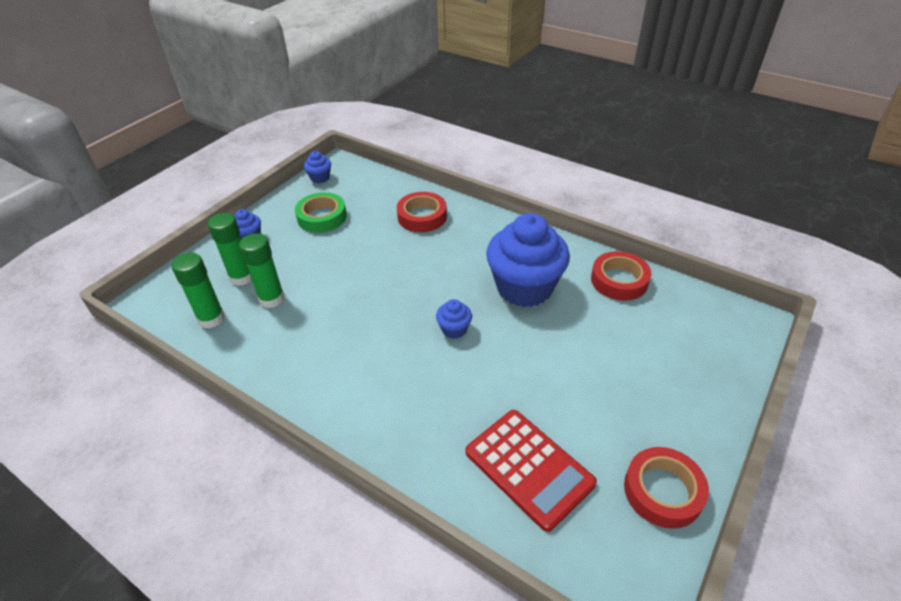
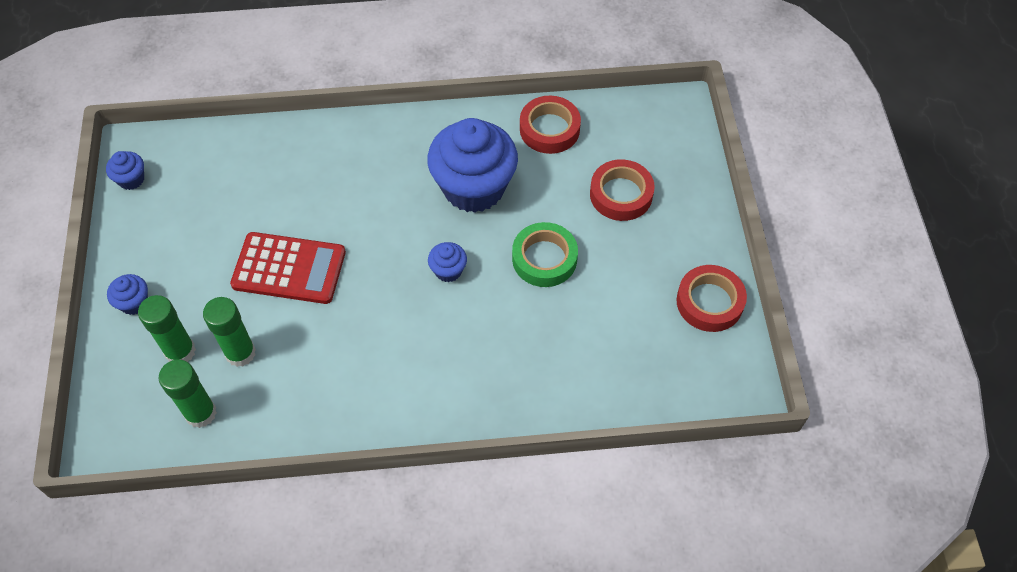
camera: 40 degrees left, 15 degrees up
(322, 217) = (190, 229): green tape -> green tape (544, 259)
(422, 216) = (302, 164): red tape -> red tape (621, 194)
(529, 468) = (608, 350): red calculator -> red calculator (289, 268)

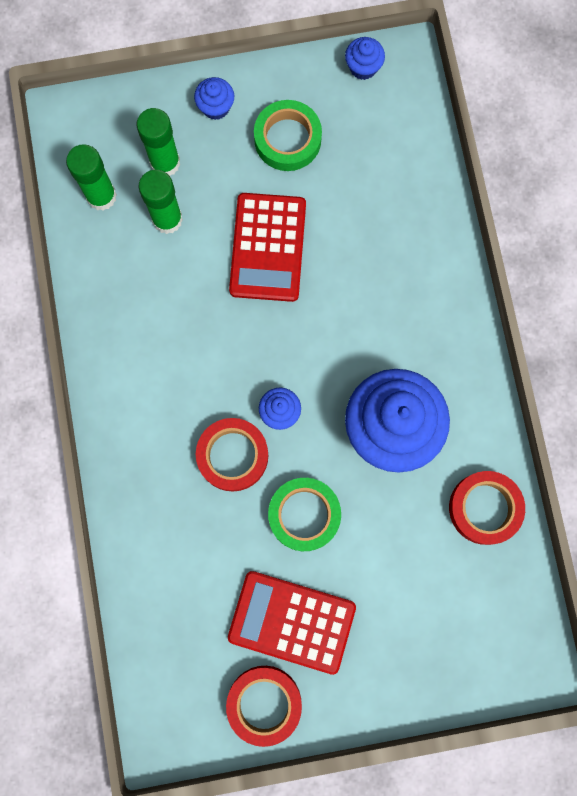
camera: 85 degrees right, 20 degrees up
(185, 244) = (287, 139): none -> green tape
(621, 194) = (399, 598): red tape -> red tape (232, 455)
(638, 275) = (291, 622): none -> red calculator

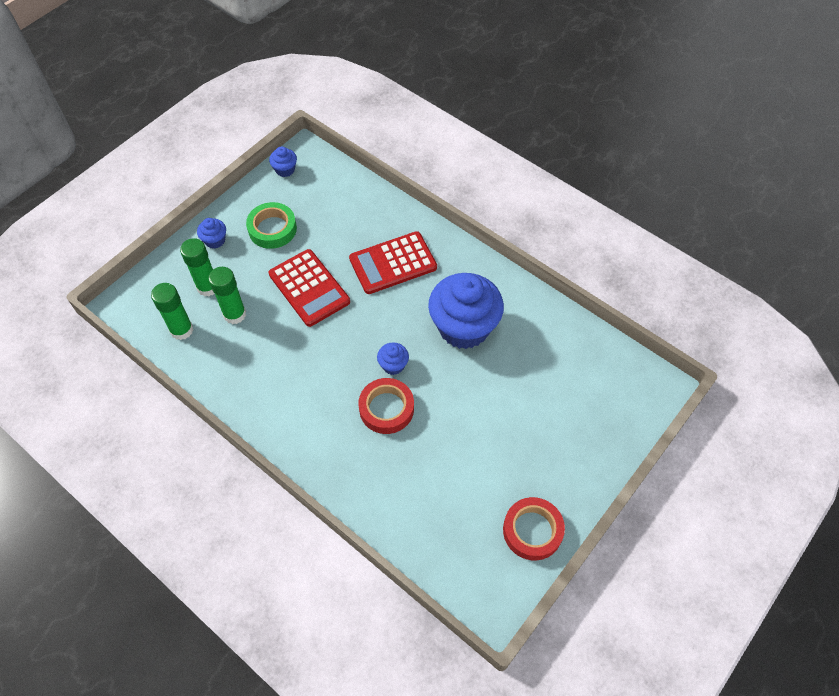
camera: 40 degrees left, 20 degrees down
(291, 622) = (505, 471): red calculator -> red calculator (393, 263)
(304, 515) = (457, 408): green tape -> none
(484, 508) = (552, 329): red tape -> none

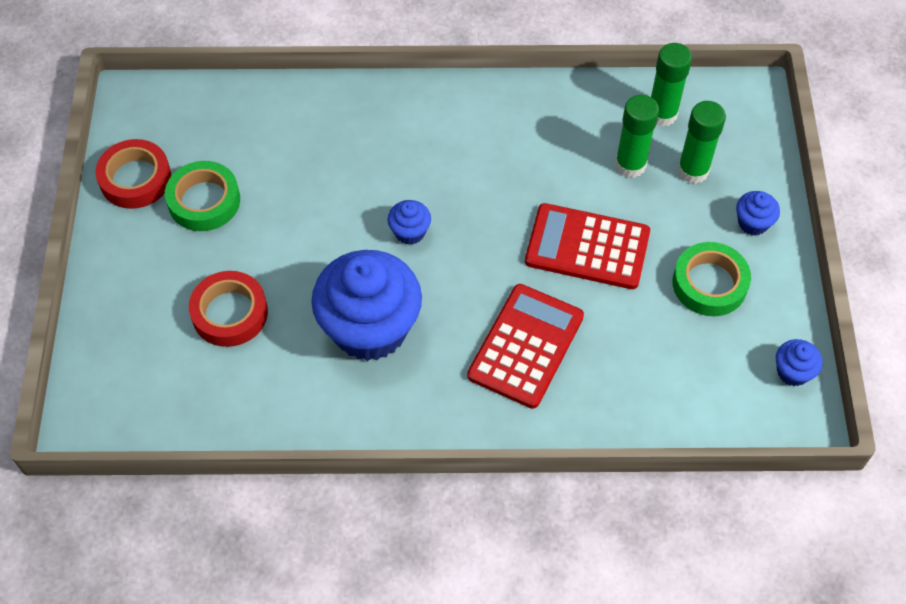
camera: 140 degrees right, 0 degrees up
(386, 408) = (375, 186): red tape -> red tape (230, 313)
(498, 478) = (204, 201): none -> green tape

